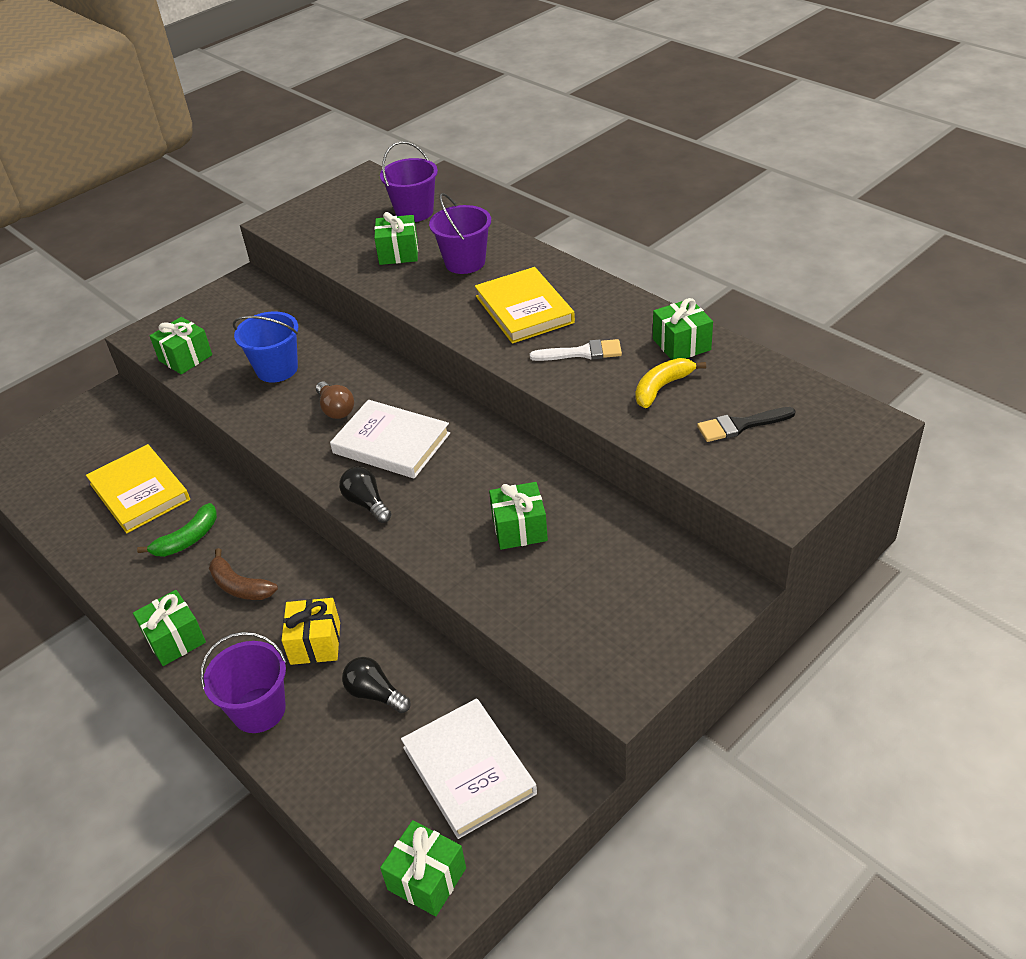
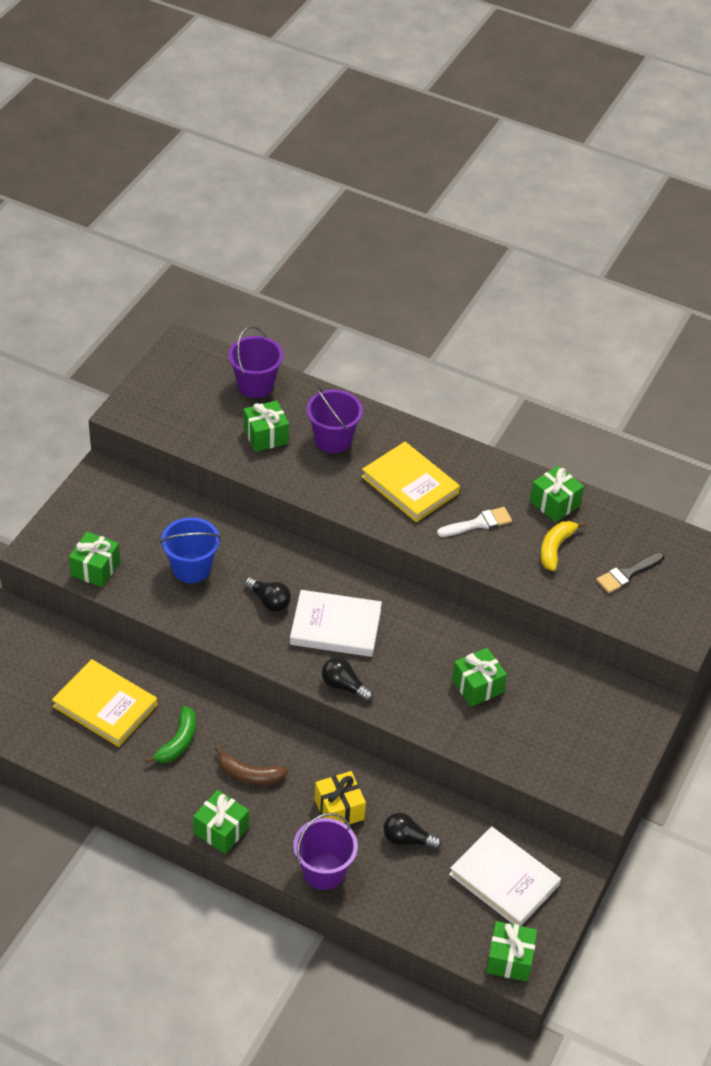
camera: 25 degrees left, 5 degrees up
(336, 409) = (269, 601): brown light bulb -> black light bulb

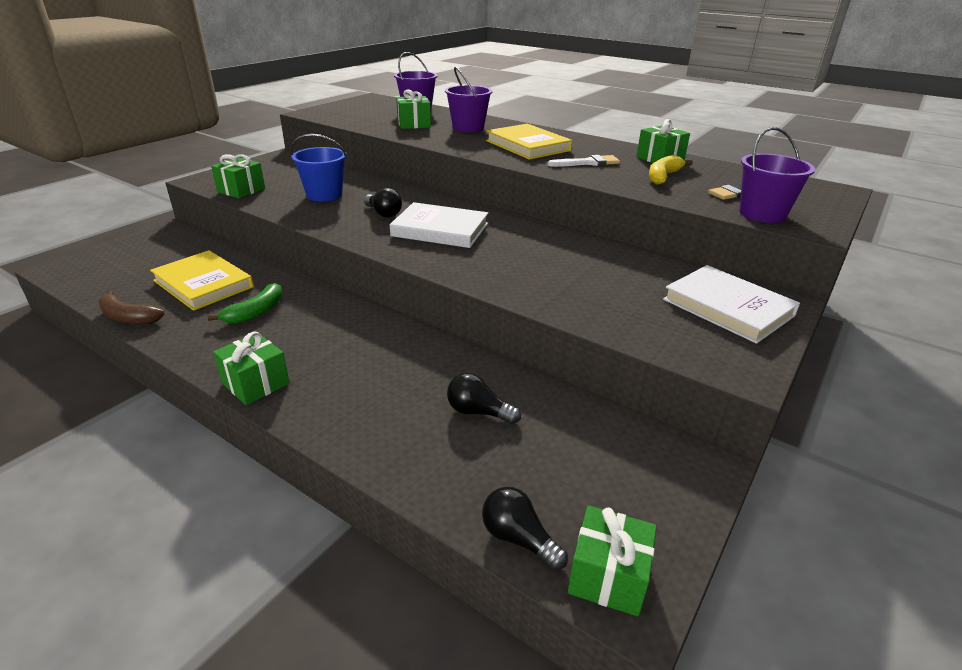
camera: 10 degrees right, 15 degrees down
(249, 775) = (315, 341): brown banana -> brown banana (128, 317)
(324, 871) = (360, 434): purple bucket -> purple bucket (762, 214)
(339, 809) = (403, 377): yellow gift -> none
(344, 686) = (434, 263): black light bulb -> black light bulb (518, 538)
(477, 686) = (579, 273): green gift -> none
(504, 879) = (602, 467): white book -> white book (727, 307)

